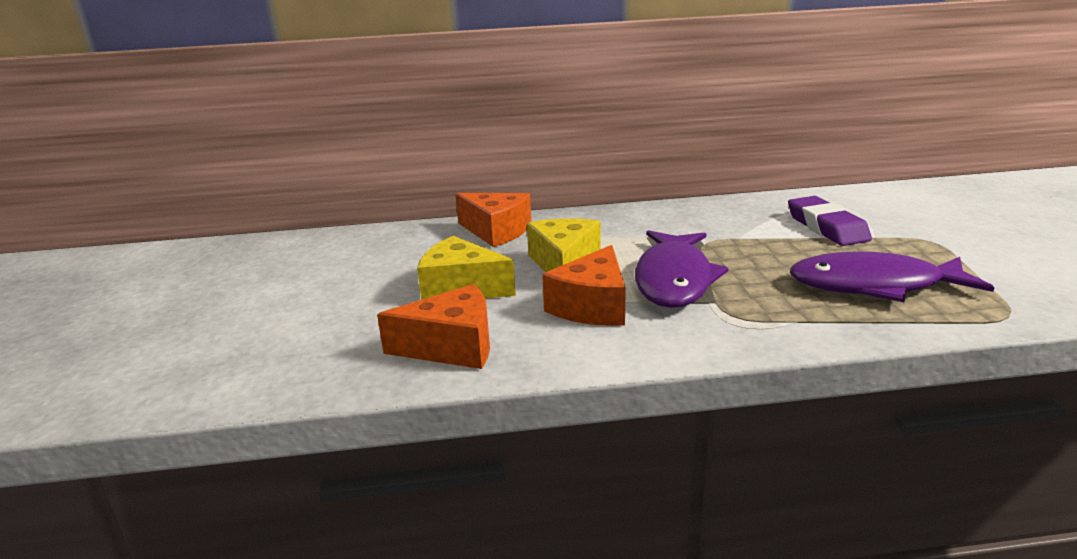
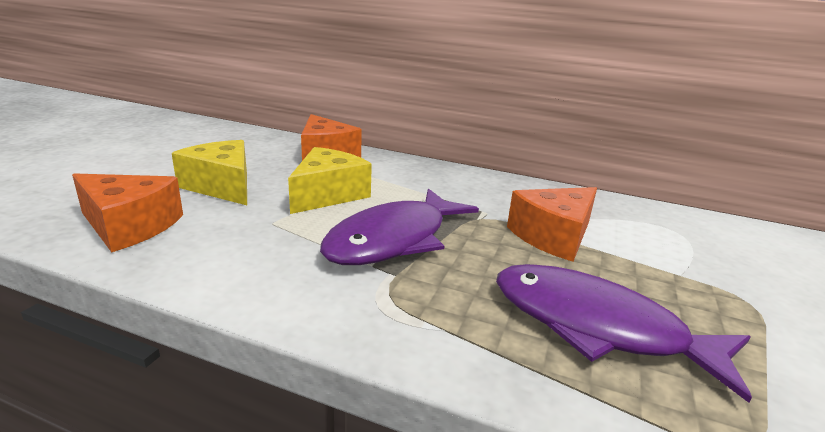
camera: 25 degrees right, 0 degrees up
(592, 306) = (285, 236): orange cheese -> orange cheese (553, 236)
(826, 227) = (633, 246): purple eraser -> none

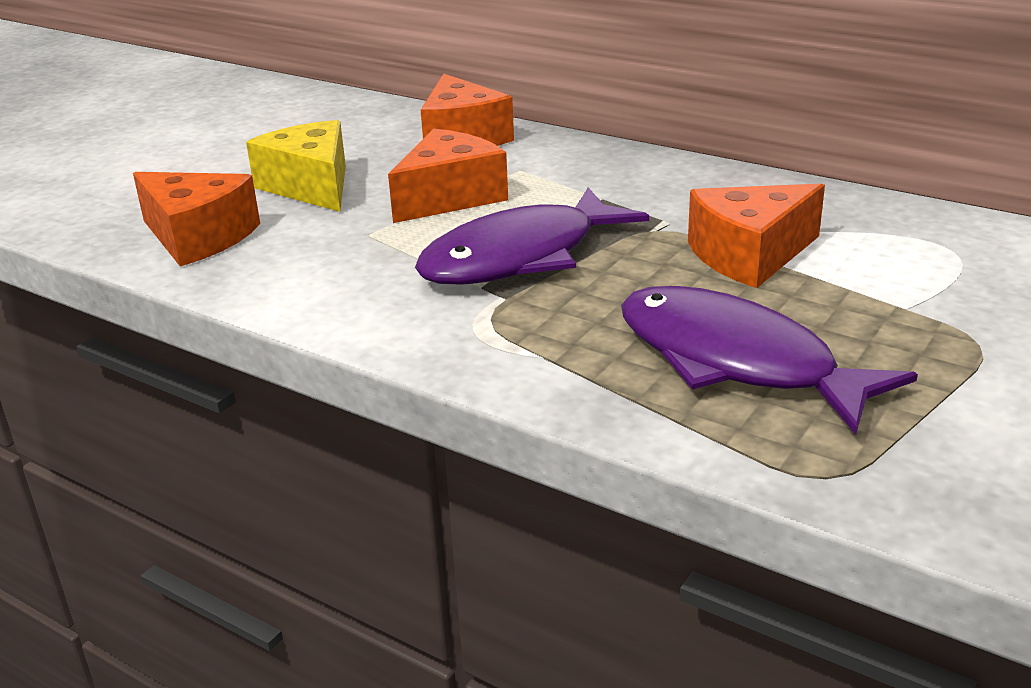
camera: 15 degrees right, 5 degrees up
(328, 195) = (449, 197): yellow cheese -> orange cheese

